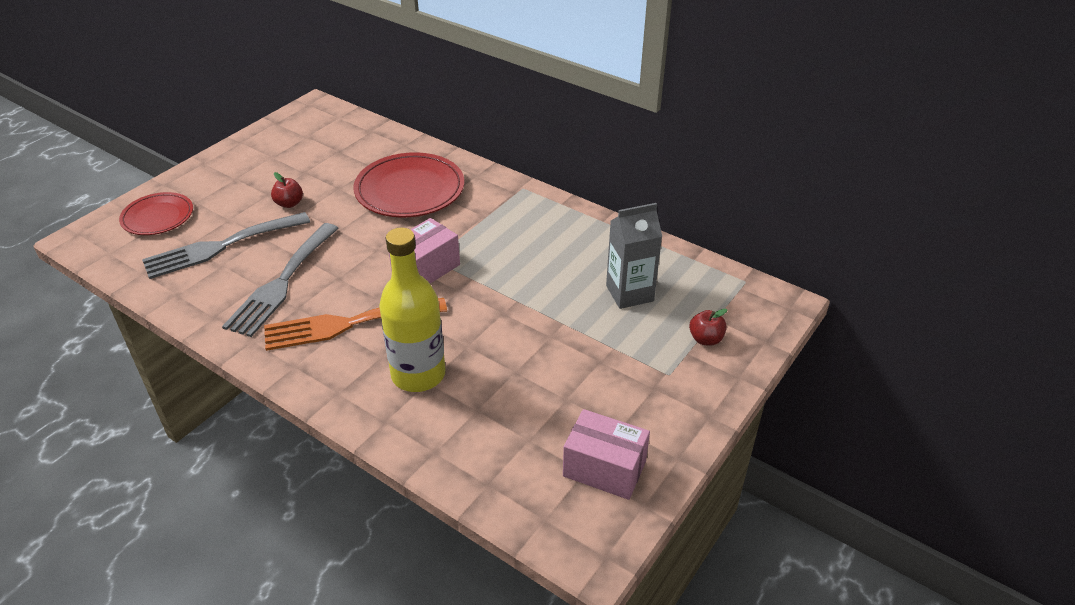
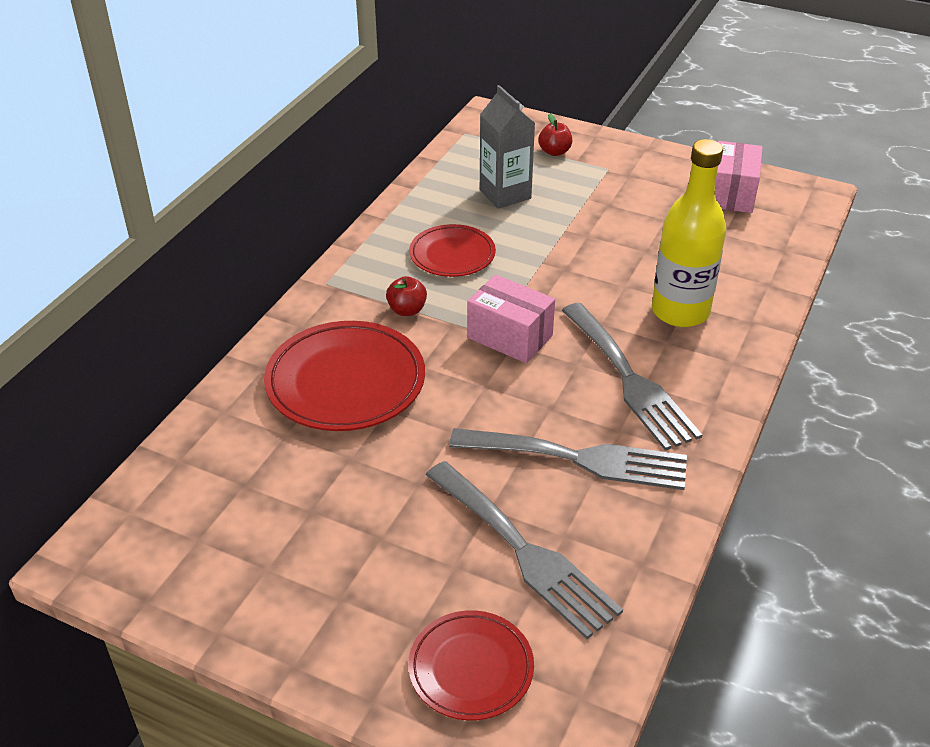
camera: 100 degrees left, 0 degrees up
(289, 203) = (400, 504): red apple -> red apple (407, 310)
(346, 324) = (630, 380): orange fork -> grey fork
(541, 251) = (452, 255): none -> red plate

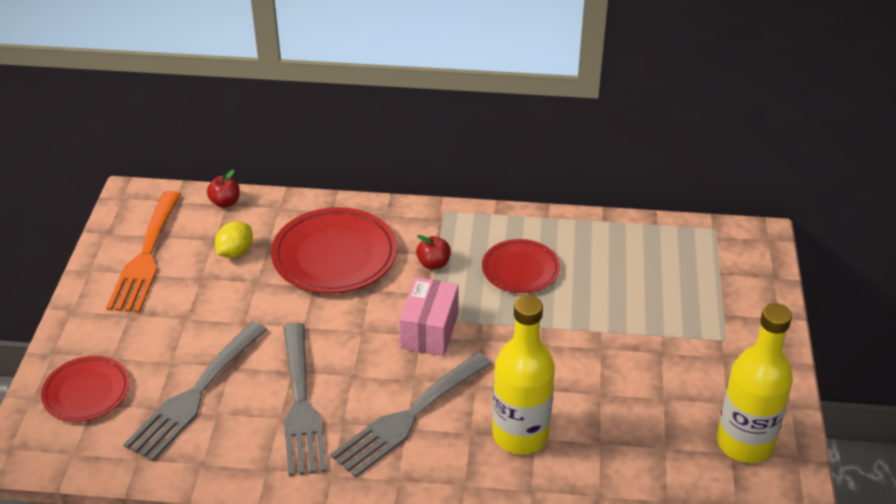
camera: 70 degrees right, 0 degrees up
(231, 563) = (146, 257): none -> orange fork
(282, 468) = (235, 252): none -> yellow lemon
(505, 194) = (632, 279): grey carton -> none
(554, 152) = (727, 295): red apple -> red apple (225, 202)
(731, 194) = (744, 443): pink box -> yellow bottle

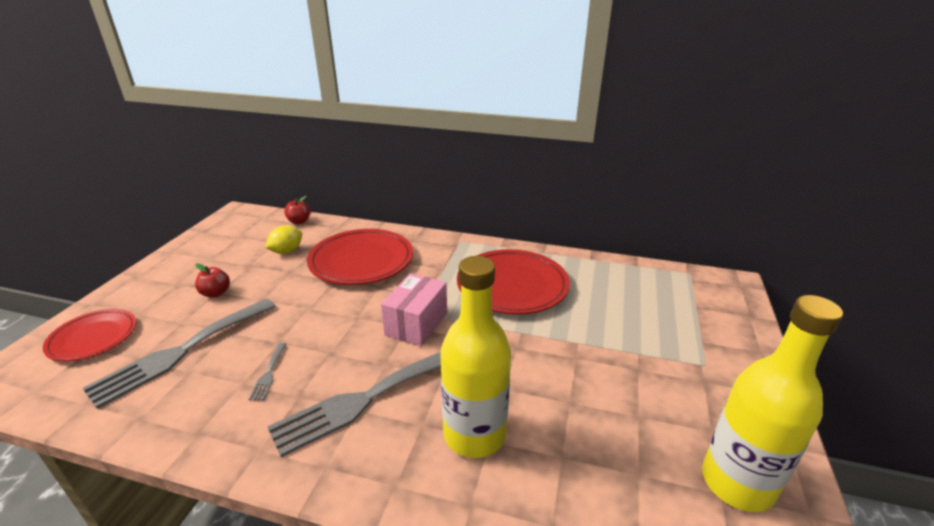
camera: 10 degrees right, 10 degrees down
(146, 257) = (218, 248): orange fork -> none
(301, 405) = (268, 374): grey fork -> grey fork, size x0.41
(433, 264) = (439, 274): red apple -> red apple (216, 293)
(520, 270) = (512, 286): red plate -> red plate, size x1.63

